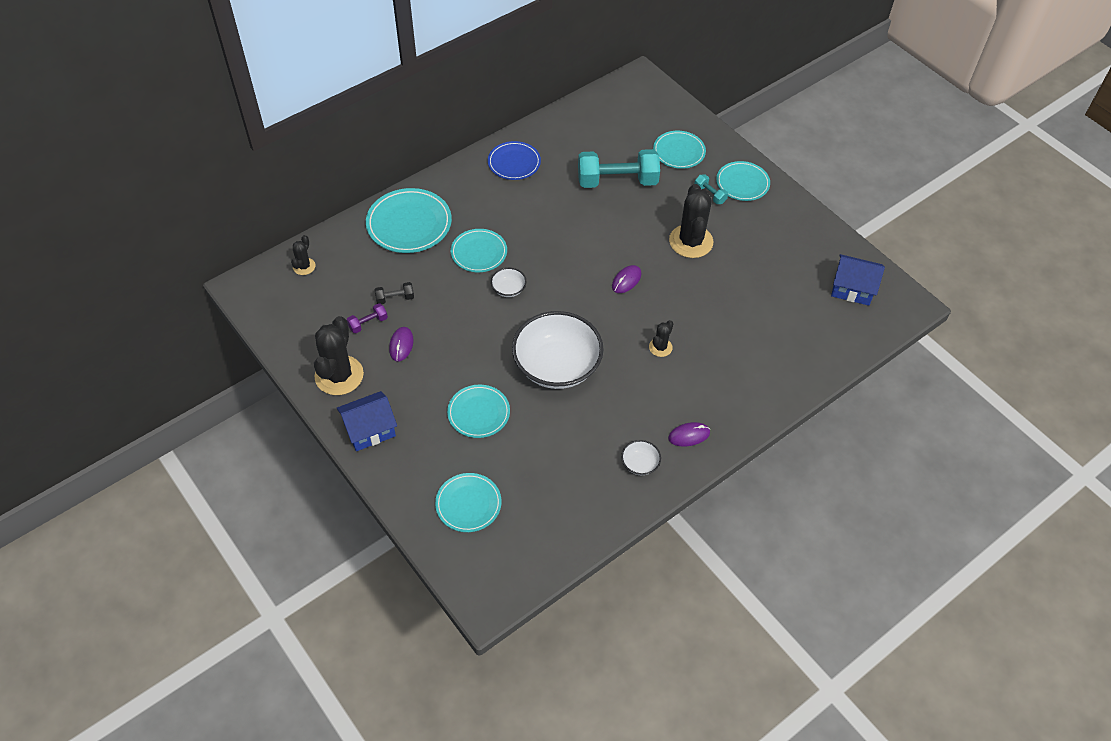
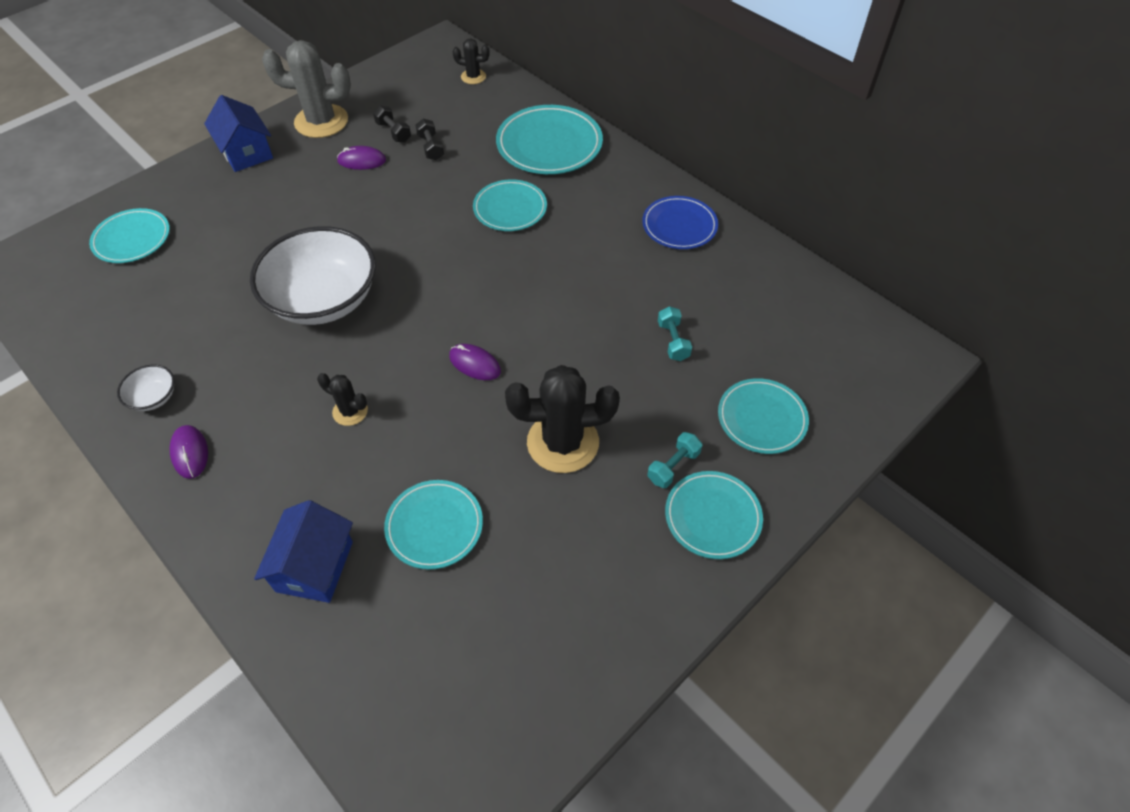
camera: 85 degrees right, 0 degrees up
(339, 375) = (321, 121): black cactus -> grey cactus
(368, 323) = (393, 132): purple dumbbell -> black dumbbell
(478, 413) = (257, 234): turquoise plate -> turquoise plate (434, 526)
(508, 289) = (451, 242): white bowl -> none
(617, 181) = (673, 341): turquoise dumbbell -> turquoise dumbbell, size x0.44
(852, 289) = (480, 711): blue house -> blue house (314, 566)

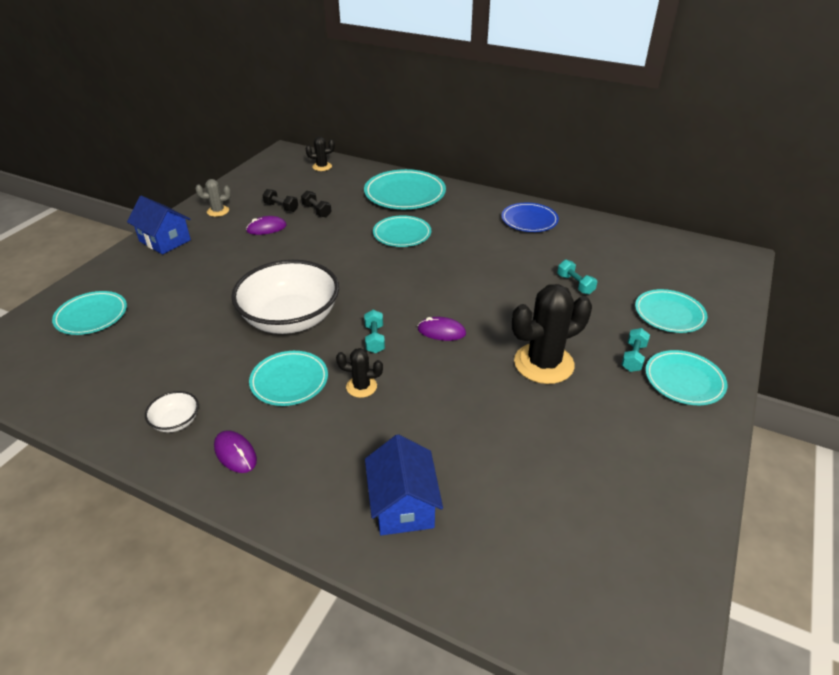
camera: 20 degrees left, 15 degrees down
(321, 121) = (218, 211): grey cactus -> grey cactus, size x0.50
(397, 353) = (374, 339): none -> turquoise dumbbell
(434, 526) = (484, 446): turquoise plate -> turquoise plate (289, 381)

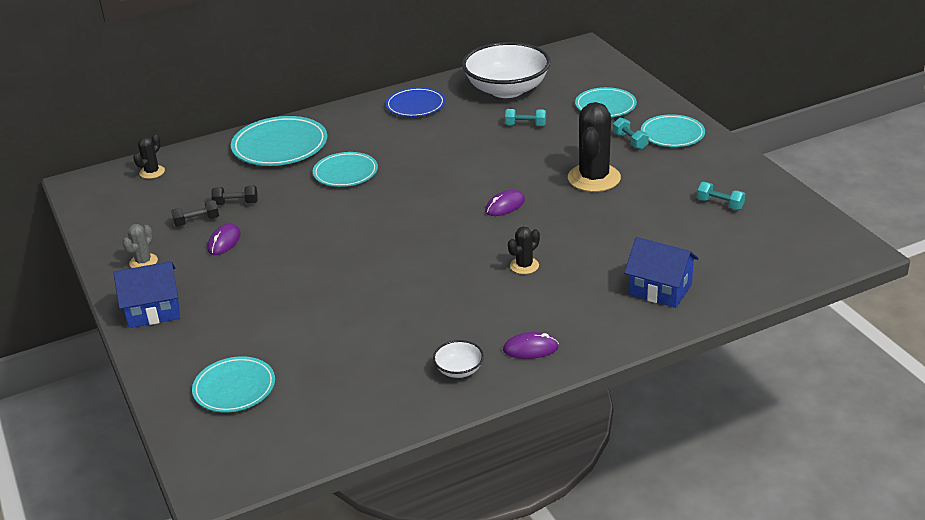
camera: 50 degrees left, 5 degrees down
(289, 381) = (476, 298): turquoise plate -> none
(290, 319) = (393, 272): white bowl -> white bowl (507, 89)
(374, 339) = (475, 240): turquoise dumbbell -> turquoise dumbbell (720, 204)

